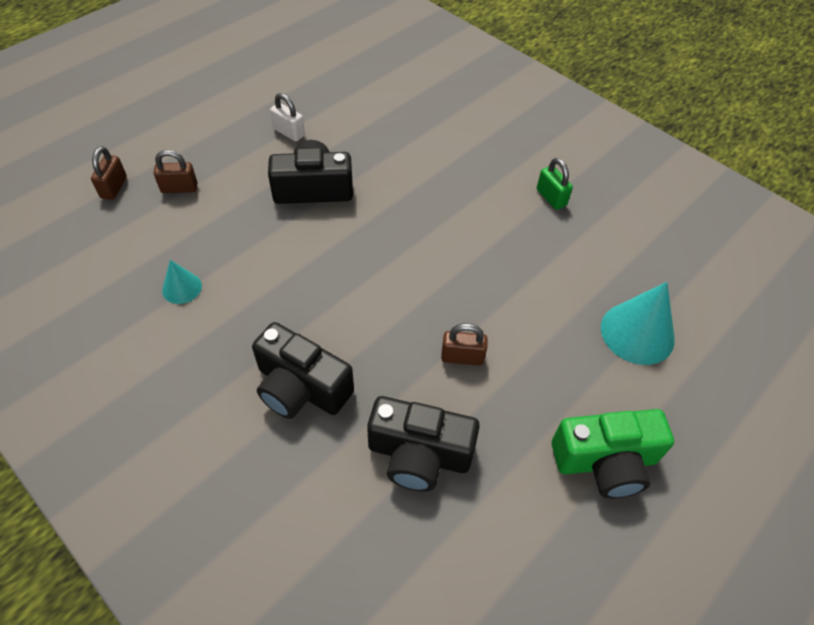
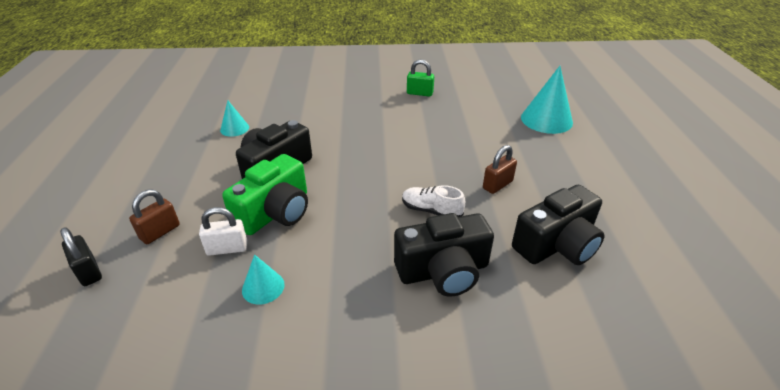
camera: 45 degrees left, 15 degrees down
(114, 187) = (89, 271): brown padlock -> black padlock
(289, 132) = (206, 151): white padlock -> white padlock (227, 248)
(335, 123) = (234, 128): none -> turquoise cone
(369, 330) = (431, 210): none -> white shoe
(605, 461) = (624, 176): green camera -> green camera (275, 212)

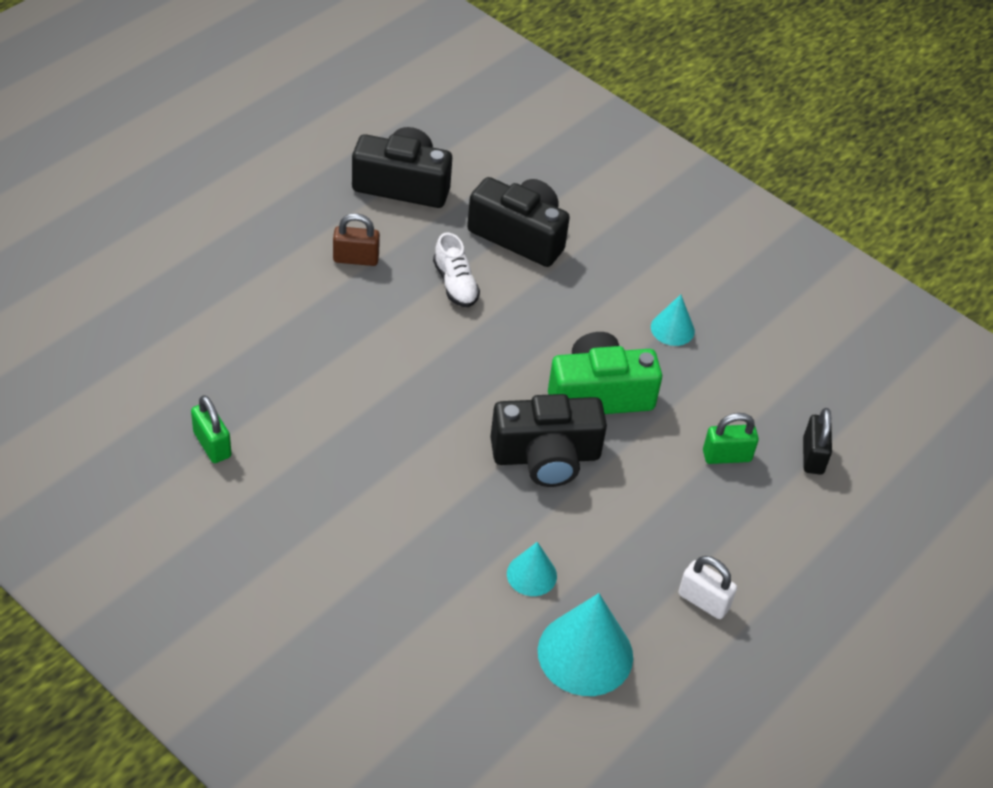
camera: 140 degrees left, 10 degrees up
(160, 232) = (726, 456): brown padlock -> green padlock
(227, 248) = (675, 388): white padlock -> white padlock (703, 601)
(546, 120) = (156, 278): turquoise cone -> turquoise cone (585, 653)

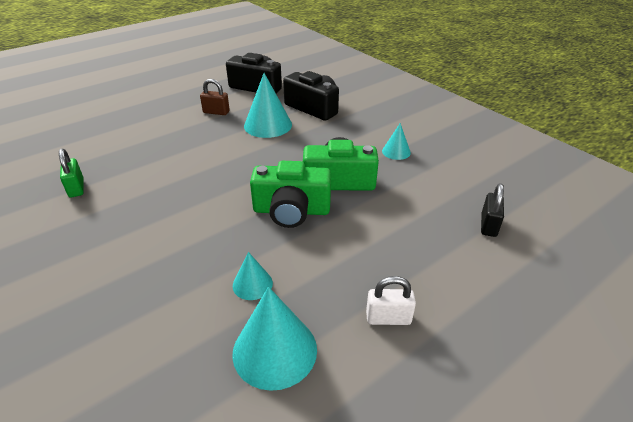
camera: 15 degrees right, 10 degrees down
(455, 284) = (268, 125): white shoe -> turquoise cone
(546, 456) = (291, 210): black camera -> green camera
(703, 601) = (388, 318): white padlock -> white padlock turned 45 degrees counterclockwise
(726, 456) = (422, 220): green padlock -> none

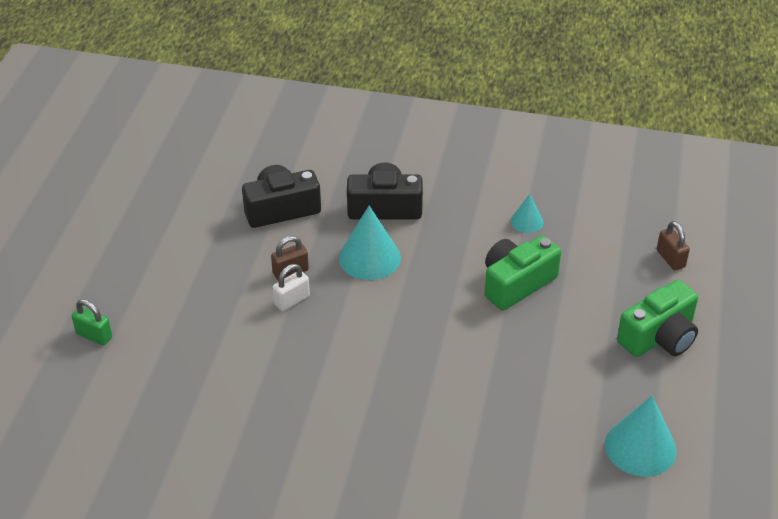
camera: 40 degrees left, 5 degrees up
(76, 188) = (297, 441): green padlock -> green padlock (94, 335)
(252, 284) = (569, 416): turquoise cone -> none
(291, 210) = (517, 338): green camera -> green camera (659, 337)
(388, 318) = (681, 378): white padlock -> white padlock (292, 300)
(488, 225) = (670, 259): black padlock -> brown padlock

